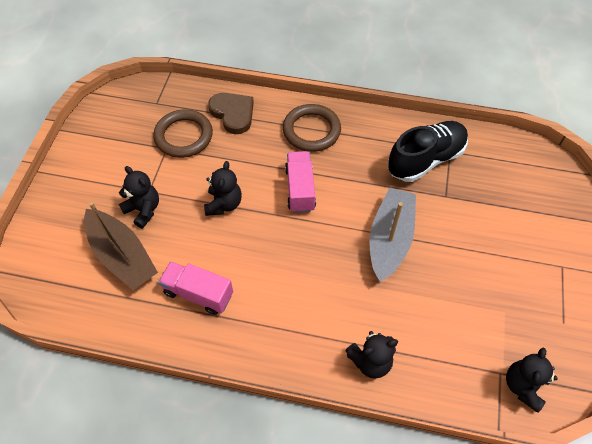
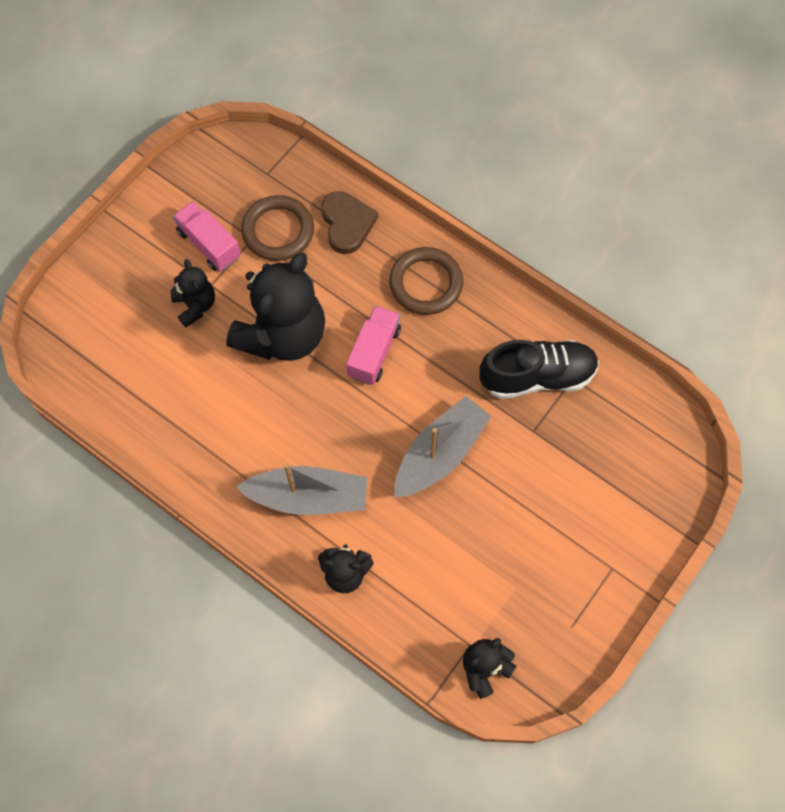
camera: 25 degrees right, 10 degrees up
(122, 256) = (152, 350): brown boat -> none
(198, 293) = (210, 425): pink truck -> pink truck (209, 244)
(224, 204) = (283, 335): black teddy bear -> black teddy bear, size x2.03
(307, 314) = (308, 497): none -> grey boat

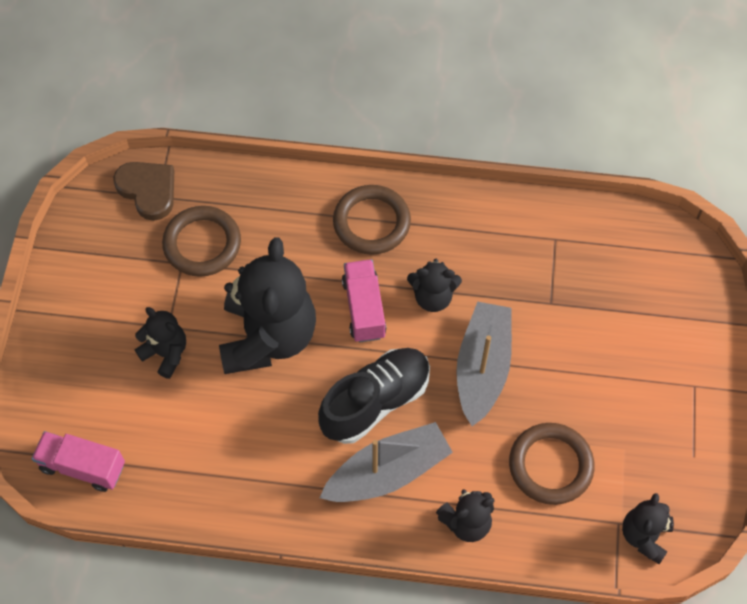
camera: 30 degrees left, 5 degrees down
(209, 244) = (143, 290): pink truck -> pink truck (82, 466)
(347, 224) = (264, 205): brown heart -> brown heart (148, 190)
(436, 372) = (433, 297): none -> black teddy bear
(444, 566) = (550, 465): none -> brown ring
(537, 376) = (524, 254): black shoe -> black shoe (375, 401)

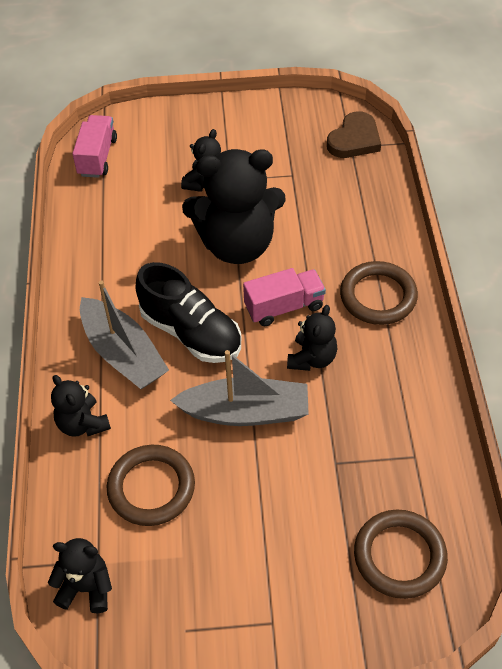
camera: 80 degrees right, 10 degrees down
(202, 244) = (314, 183): brown ring -> brown ring (399, 556)
(433, 297) = (312, 358): black teddy bear -> black teddy bear turned 150 degrees counterclockwise

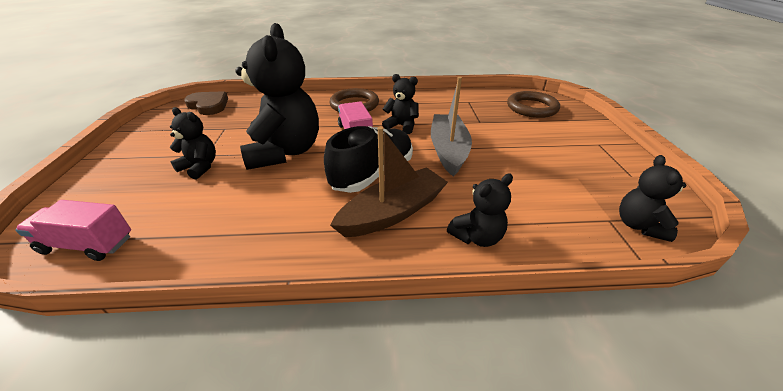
camera: 90 degrees left, 15 degrees down
(123, 354) = (393, 212): grey boat -> brown boat
(151, 488) = (528, 192): brown ring -> none

